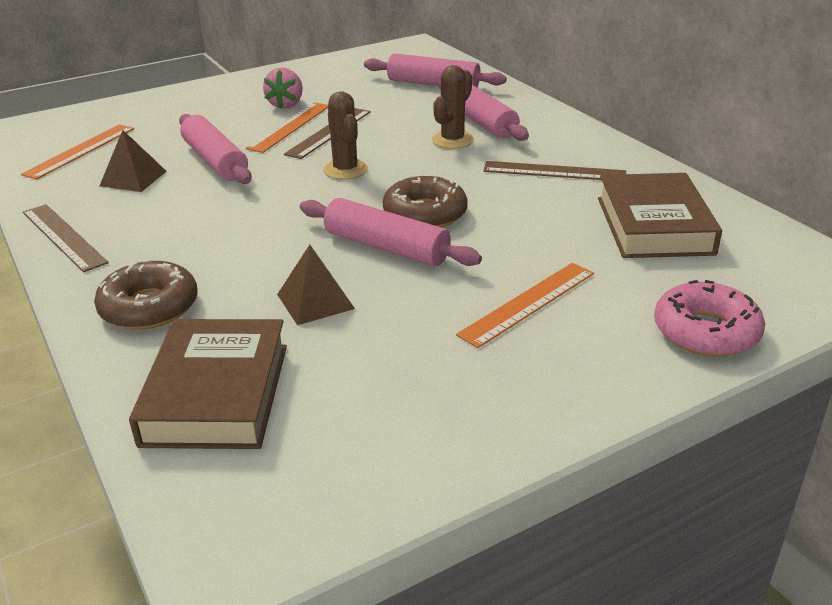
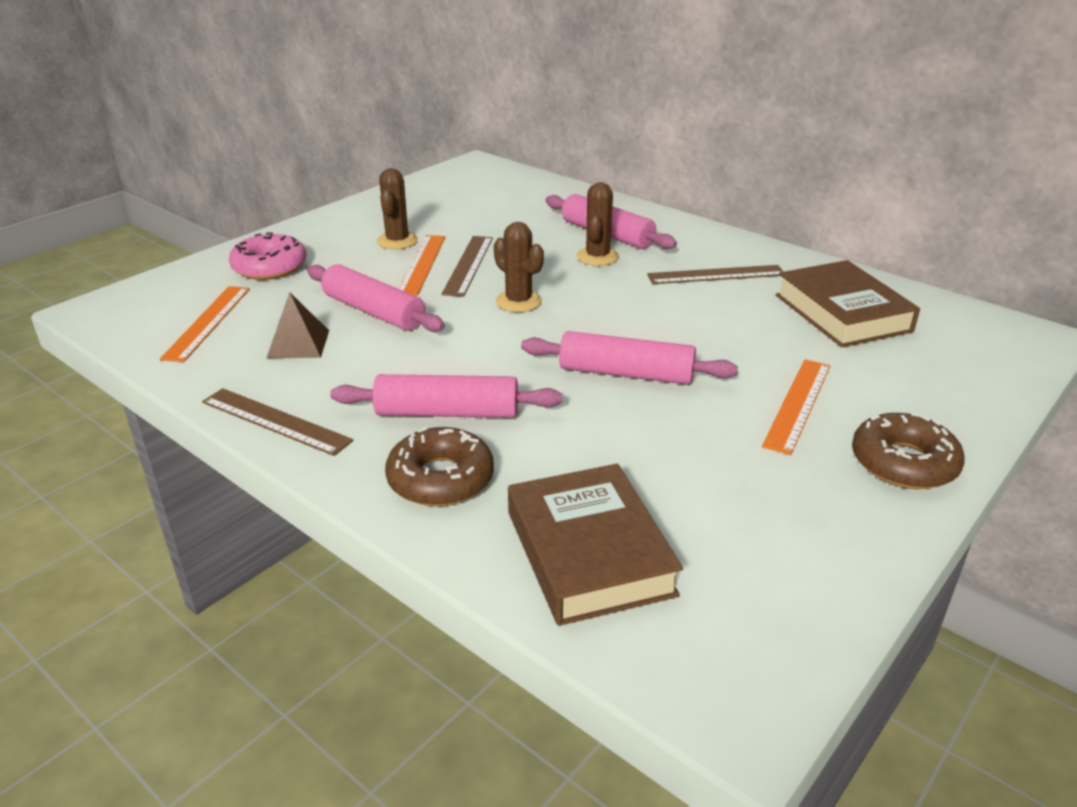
camera: 20 degrees left, 0 degrees up
(286, 104) = (397, 241): pink strawberry -> brown cactus
(315, 301) = (604, 440): brown pyramid -> none
(425, 214) = (634, 334): brown donut -> brown donut (903, 463)
(433, 84) = (530, 202): pink rolling pin -> pink rolling pin (447, 413)
(706, 331) = (960, 401): pink donut -> pink donut (269, 267)

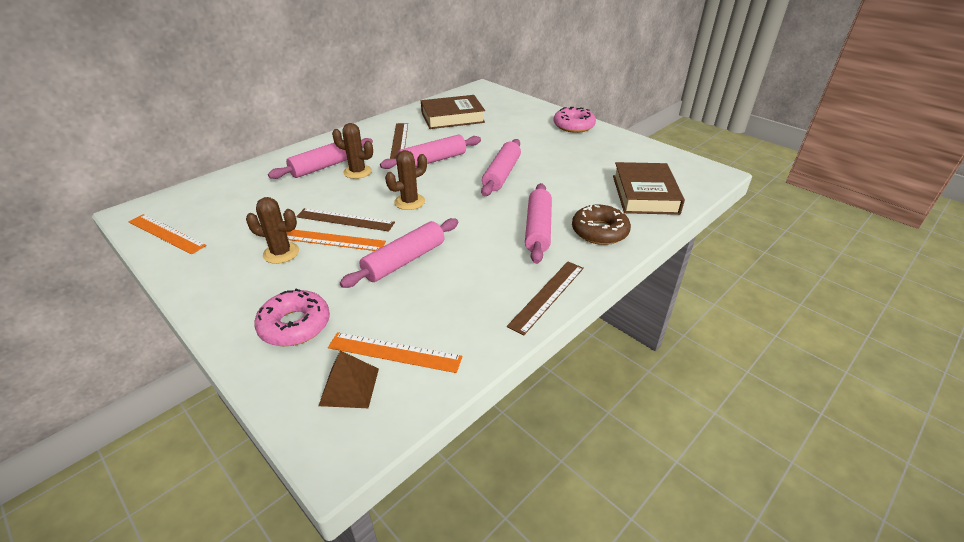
camera: 85 degrees left, 5 degrees up
(298, 344) = (445, 294): brown pyramid -> brown pyramid (349, 386)
(588, 553) = (645, 194): brown book -> brown book turned 75 degrees counterclockwise
(654, 308) = (433, 160): none -> pink rolling pin
(797, 404) = (532, 138): orange ruler -> orange ruler (166, 233)
(903, 463) = (573, 126): brown donut -> pink donut

